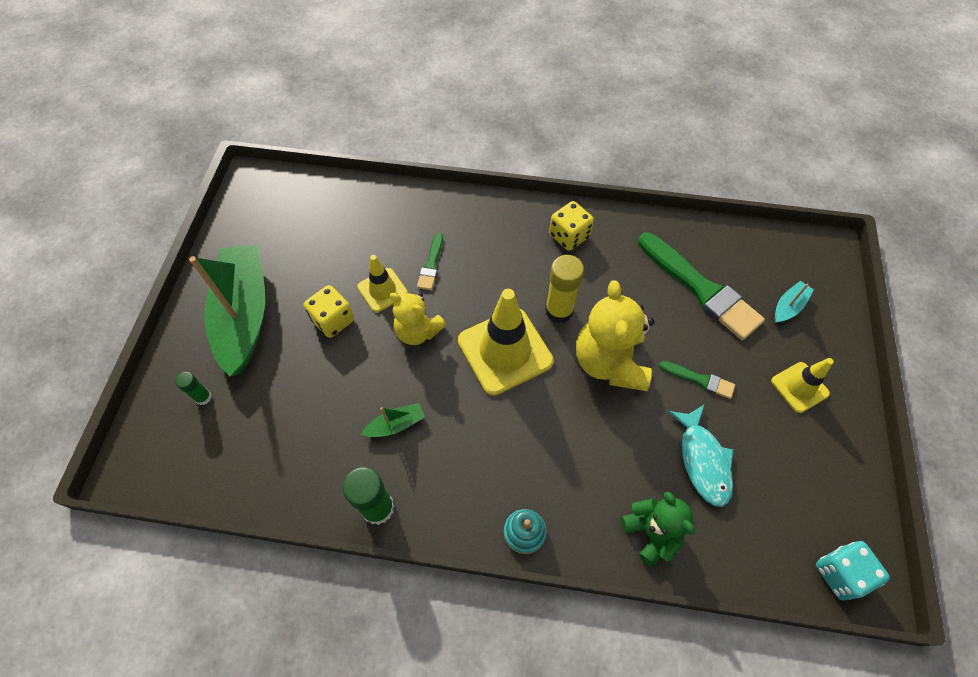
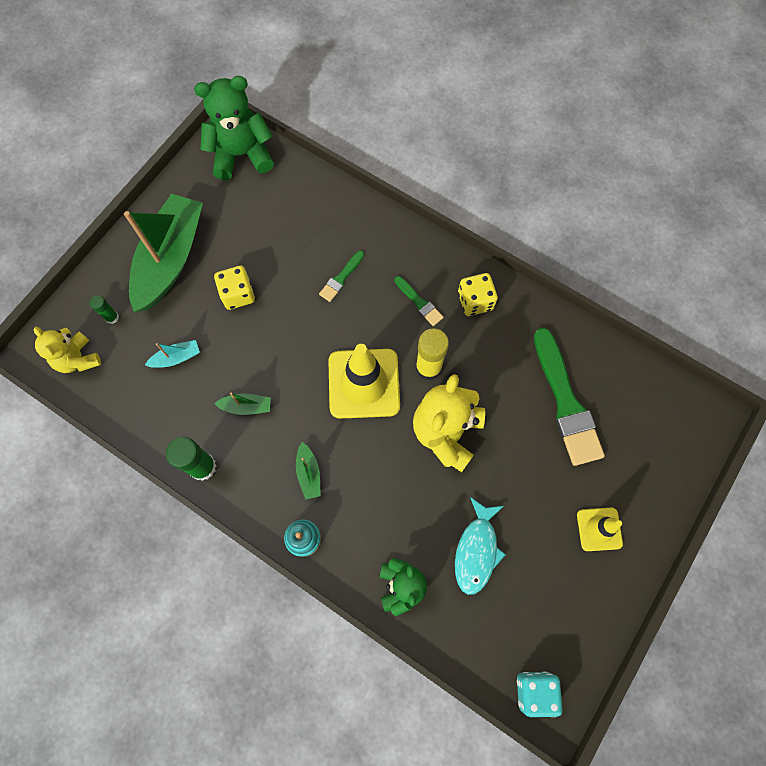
camera: 25 degrees right, 10 degrees up
(275, 194) = (241, 155): none -> green teddy bear
(382, 290) = (290, 284): yellow traffic cone -> none
(418, 331) = (301, 334): yellow teddy bear -> yellow teddy bear (78, 359)
(496, 462) = (309, 473): none -> green boat
(700, 380) = (515, 483): green brush -> green brush (419, 302)
(788, 306) = (636, 453): turquoise boat -> turquoise boat (176, 358)

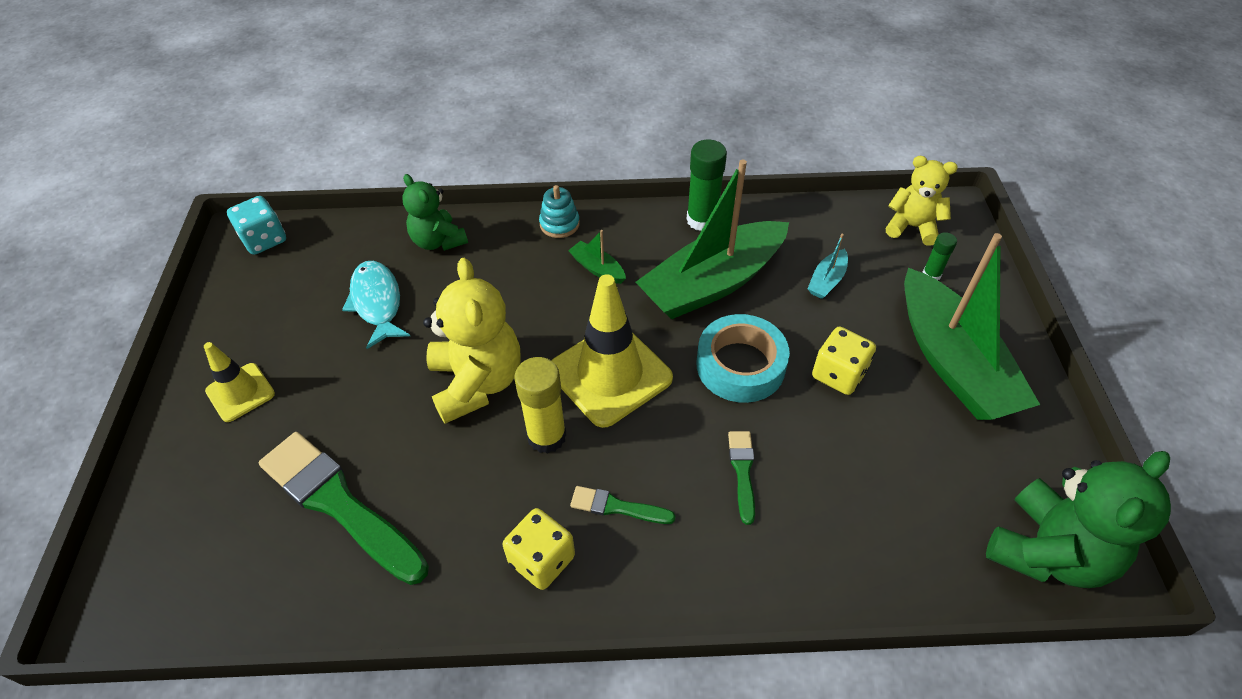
camera: 145 degrees right, 20 degrees down
(246, 406) = (712, 283): green boat -> green boat, size x2.48
(285, 337) = (740, 365): none -> turquoise tape

